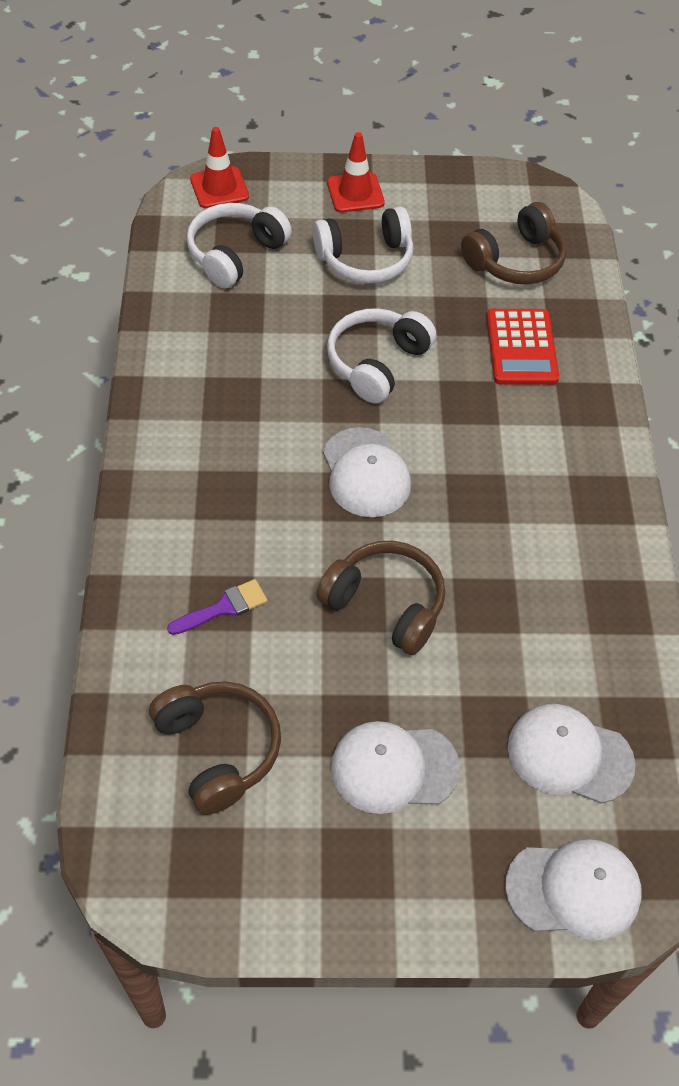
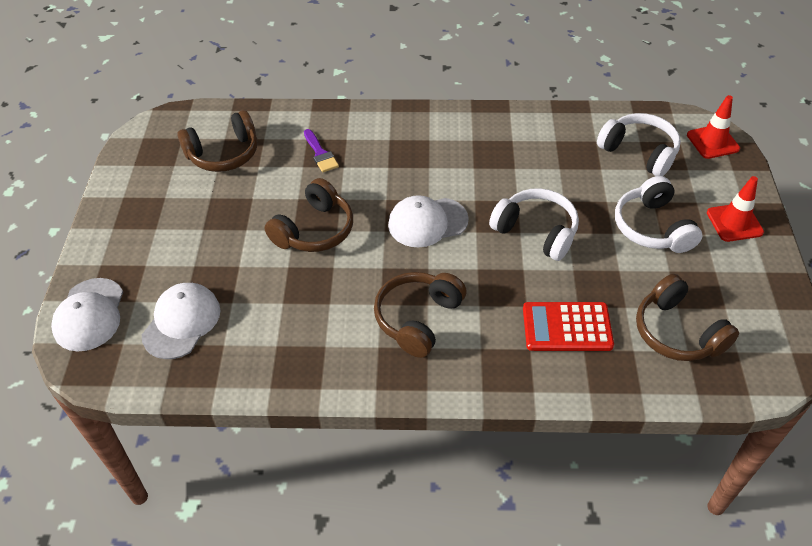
camera: 95 degrees right, 5 degrees down
(394, 768) = (194, 230): white cap -> none
(527, 483) = (418, 319): none -> brown headphones

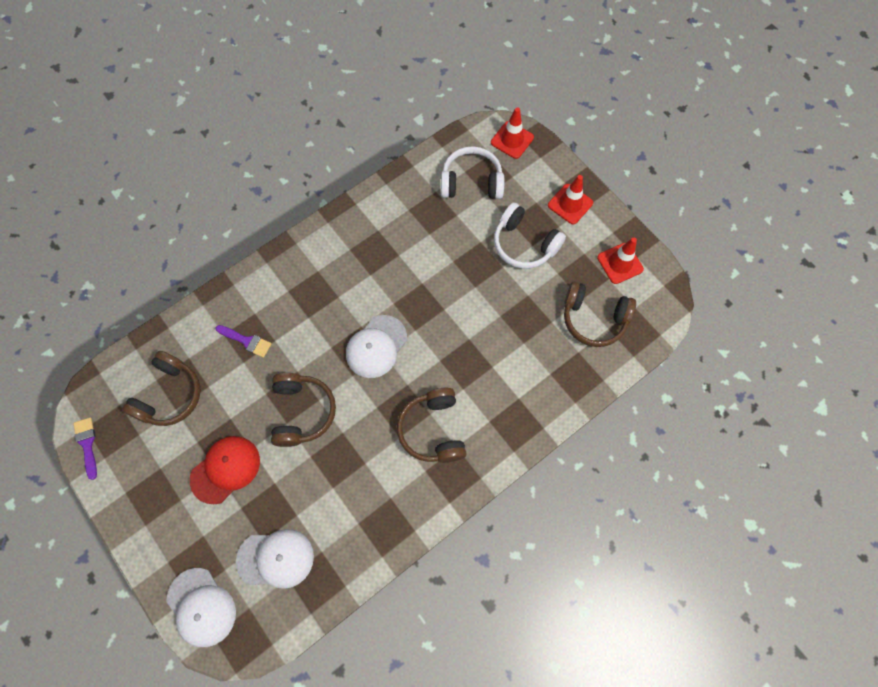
camera: 40 degrees left, 20 degrees up
(132, 148) = (87, 444): none -> purple brush
(181, 322) = (275, 558): white cap -> white cap turned 105 degrees clockwise
(211, 230) = (225, 469): none -> red cap
(536, 231) = (454, 301): white headphones -> none
(567, 327) = (528, 364): red calculator -> none
(751, 302) = (620, 263): none -> red traffic cone

